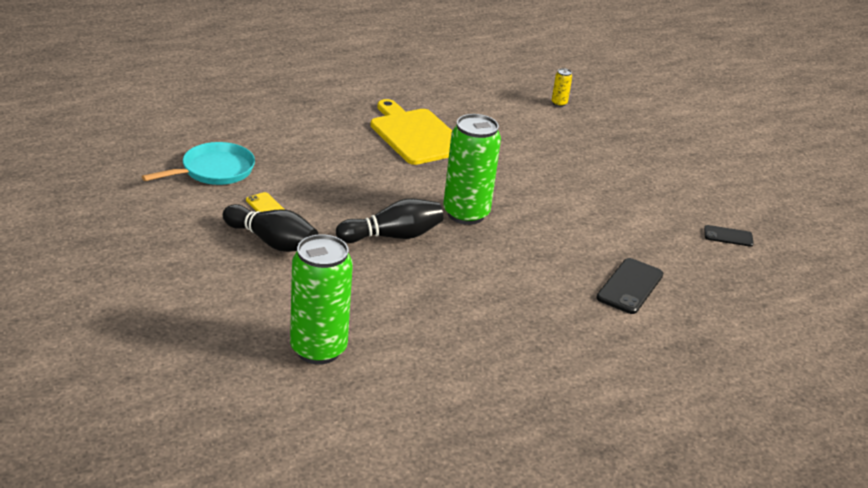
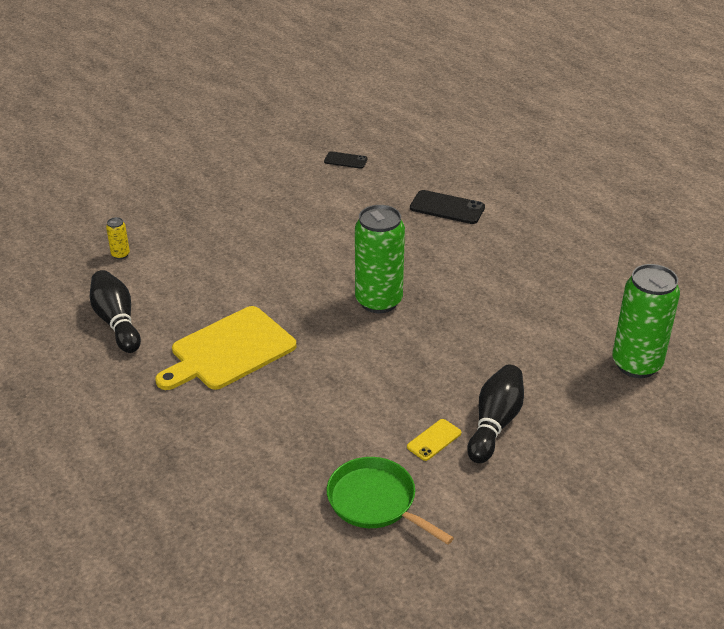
camera: 95 degrees left, 5 degrees up
(214, 170) = (376, 502): turquoise pan -> green pan
(392, 236) = (441, 343): black bowling pin -> black bowling pin (117, 322)
(728, 236) = (345, 160): black phone -> black phone turned 75 degrees counterclockwise

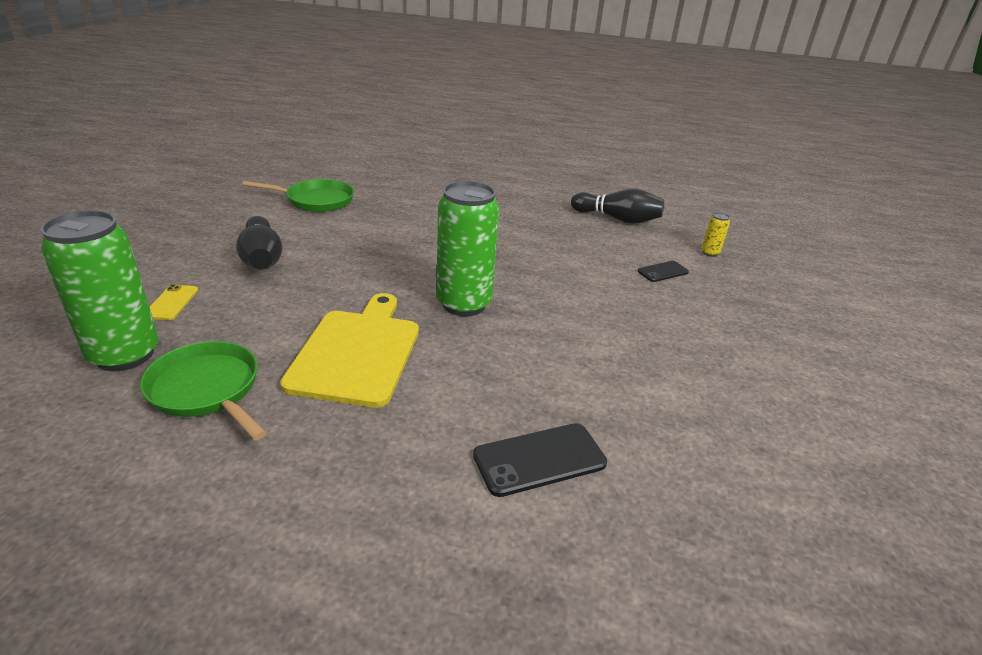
camera: 135 degrees right, 5 degrees down
(229, 351) = (520, 231): yellow cutting board -> yellow cutting board (357, 352)
(345, 160) = (773, 465): black phone -> black phone (663, 272)
(434, 440) = (305, 235): yellow phone -> yellow phone (171, 302)
(592, 315) = (207, 390): none -> green pan

